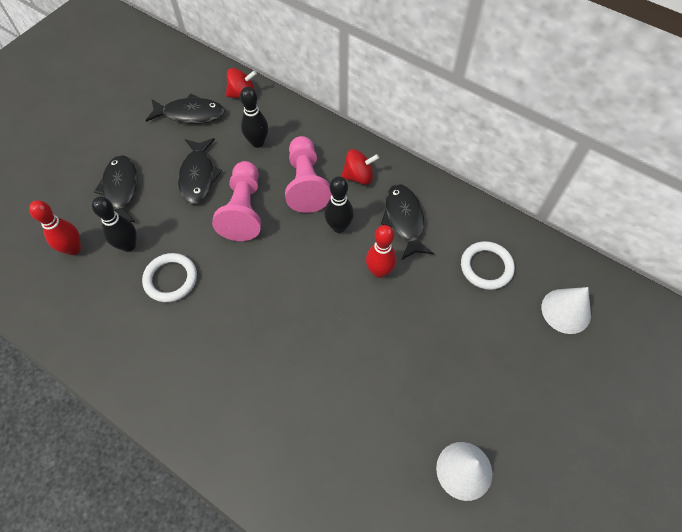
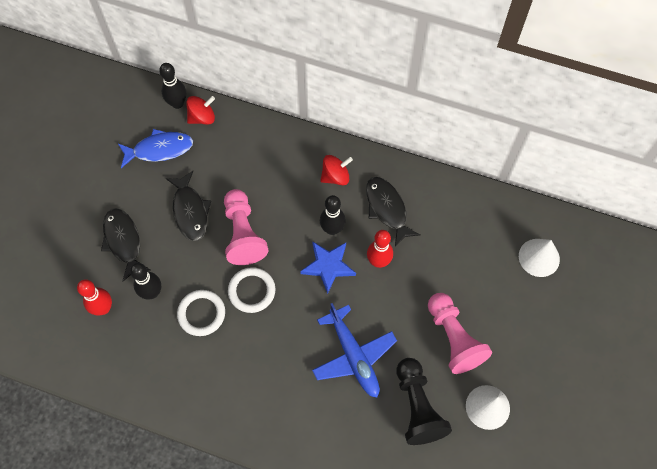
camera: 15 degrees left, 5 degrees up
(190, 114) = (159, 149): black fish -> blue fish
(257, 142) = (233, 164): black bowling pin -> black bowling pin (177, 103)
(306, 183) = (290, 194): pink pawn -> pink pawn (453, 338)
(320, 366) = (353, 355): none -> blue plane
(322, 263) = (328, 266): none -> blue star
(378, 446) = (417, 407): none -> black pawn
(486, 267) = (466, 235): white ring -> white ring (252, 291)

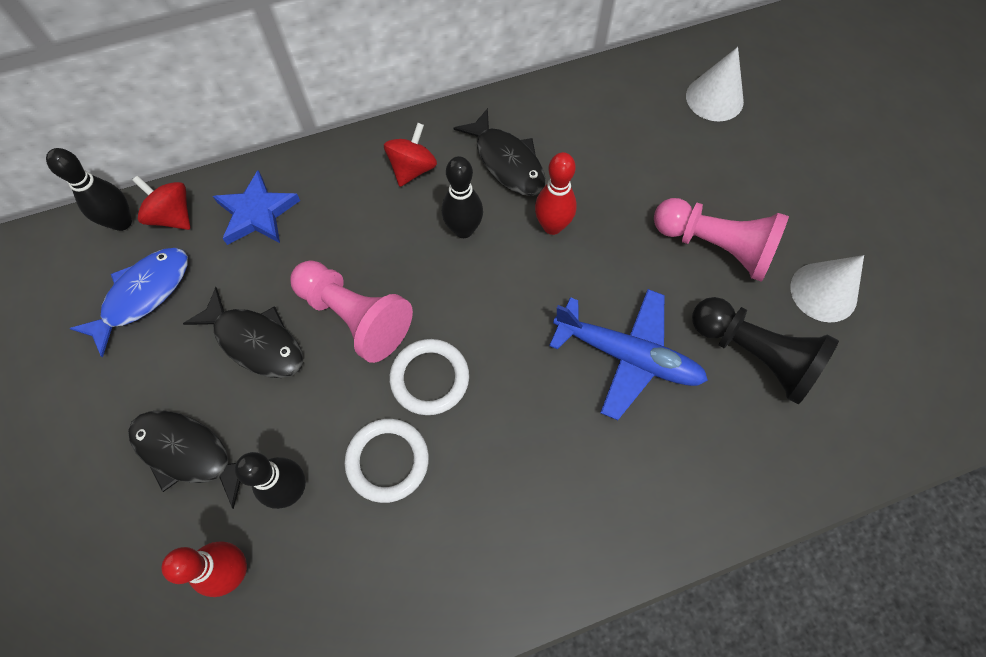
camera: 40 degrees left, 0 degrees up
(202, 117) = (173, 216): red spinning top -> red spinning top turned 75 degrees counterclockwise
(328, 266) = (498, 275): blue star -> blue star (257, 213)
(387, 209) = (507, 162): black fish -> black fish turned 150 degrees counterclockwise

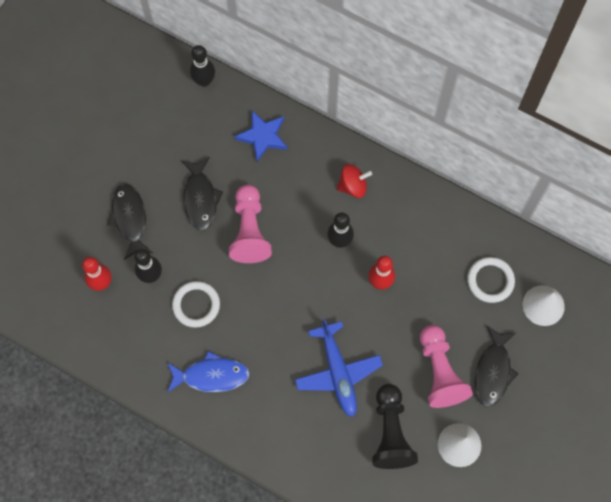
camera: 50 degrees right, 5 degrees up
(143, 295) = (179, 128): blue fish -> blue fish (211, 375)
(173, 216) = (227, 100): red spinning top -> none
(430, 378) = (249, 290): white ring -> white ring (490, 280)
(507, 162) = (399, 229): black fish -> black fish (493, 371)

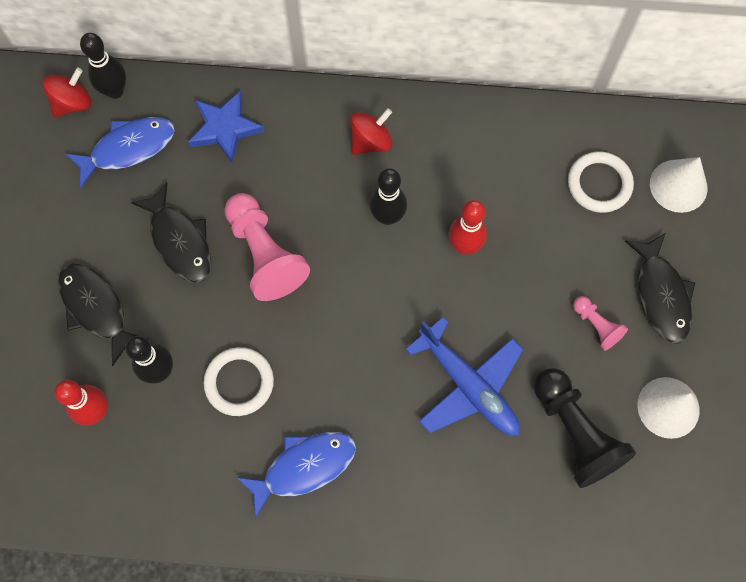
camera: 25 degrees left, 0 degrees up
(173, 78) = (72, 103): none -> red spinning top
(195, 124) = (128, 149): none -> blue fish
(440, 372) = (596, 326): pink pawn -> pink pawn, size x0.51

